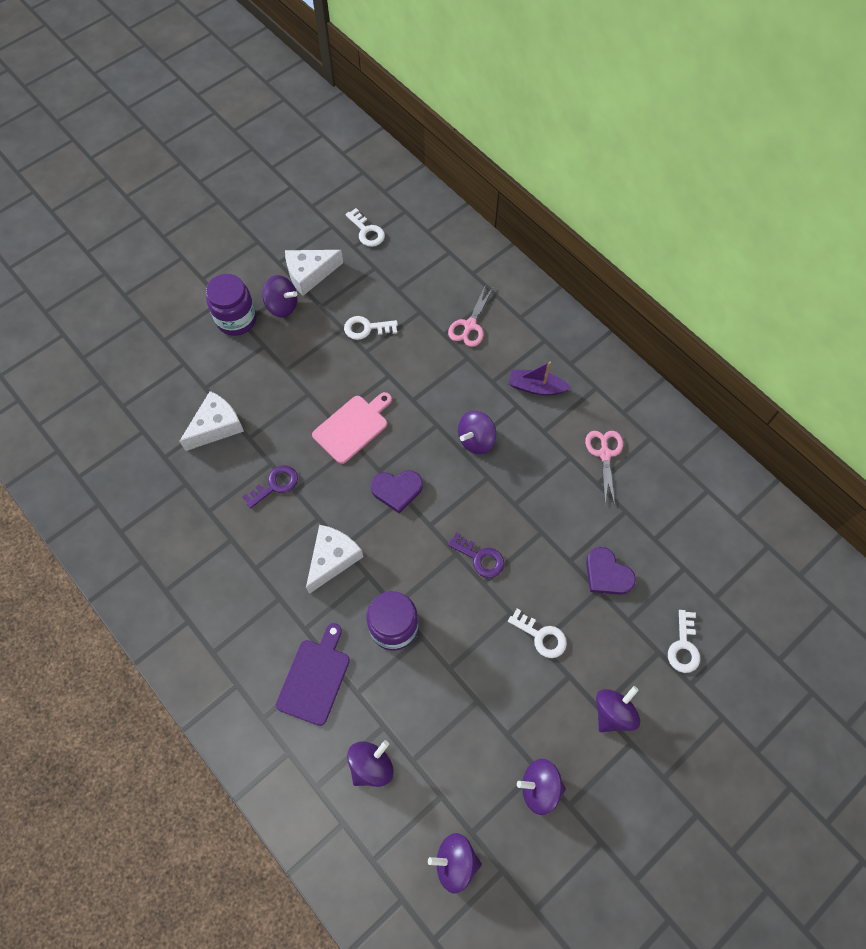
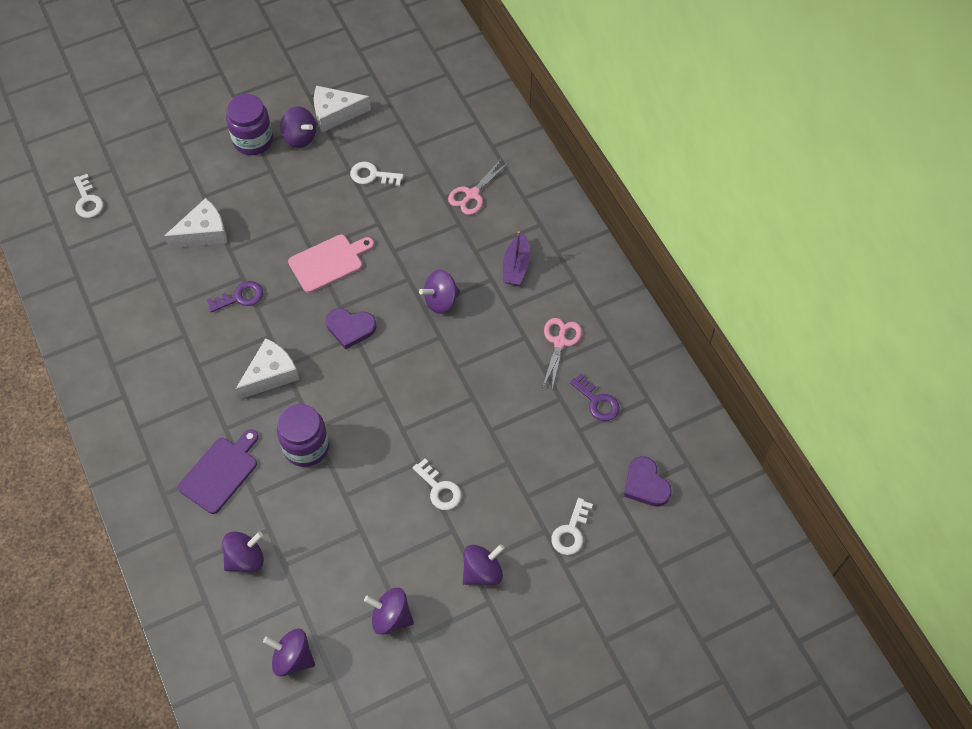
camera: 15 degrees right, 5 degrees down
(367, 231) = (403, 85): white key -> white key (88, 200)
(480, 558) = (407, 406): purple key -> purple key (597, 401)
(536, 387) = (516, 266): purple boat -> purple boat turned 105 degrees counterclockwise
(607, 574) = (522, 450): purple heart -> purple heart (645, 484)

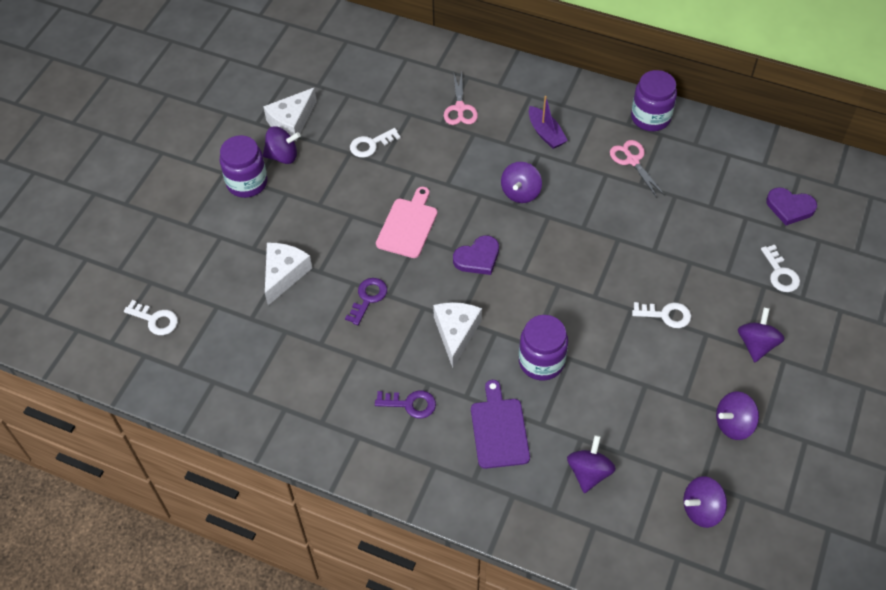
camera: 40 degrees left, 5 degrees down
(597, 401) = (700, 180): purple key -> purple key (410, 404)
(618, 317) = (650, 117): none -> purple jar

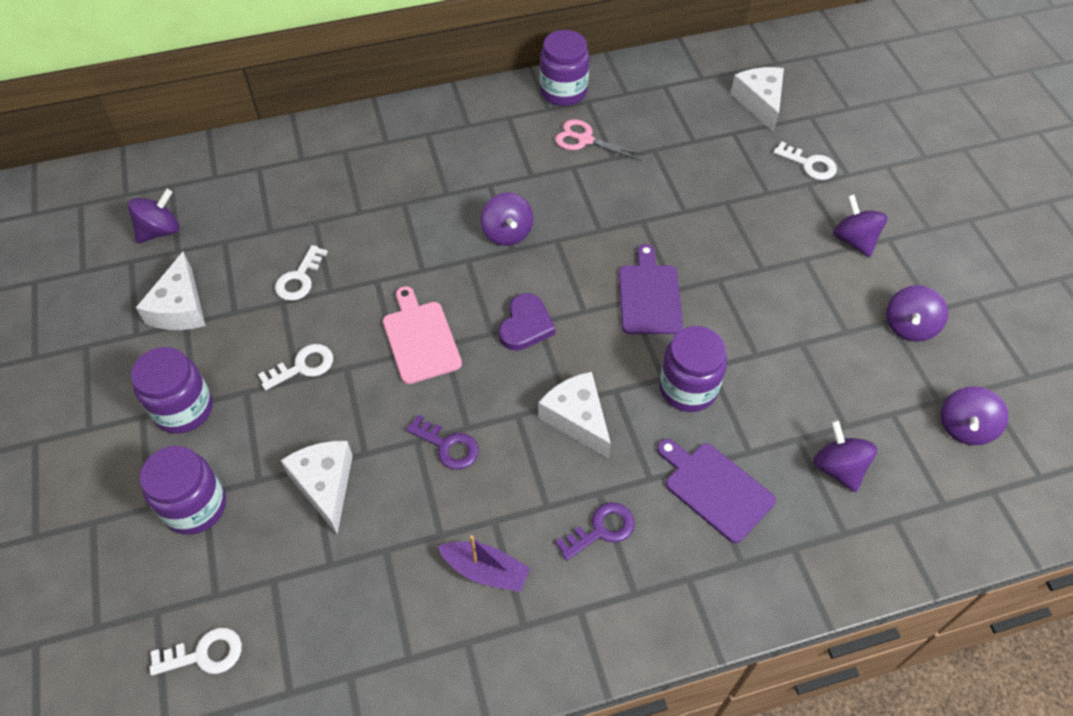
camera: 40 degrees left, 0 degrees up
(210, 240) = (195, 506): none -> purple jar
(283, 156) = (203, 352): purple spinning top -> purple spinning top (160, 231)
(368, 298) = (448, 446): purple key -> purple key turned 135 degrees clockwise
(460, 108) = (365, 186): pink scissors -> none
(545, 133) = (477, 161): purple boat -> purple boat (485, 570)
(573, 290) = (649, 296): none -> purple cutting board
(666, 315) = (754, 264): white key -> white key (303, 366)
(790, 207) = (760, 102): purple heart -> white cheese

